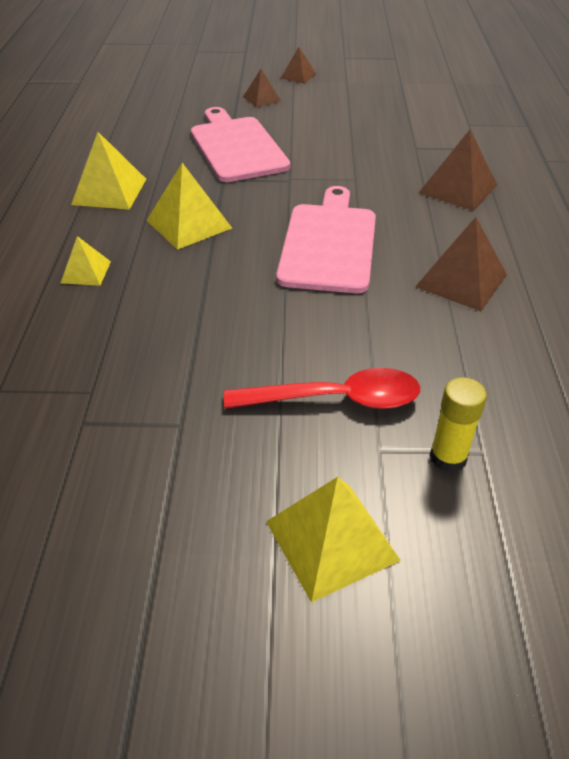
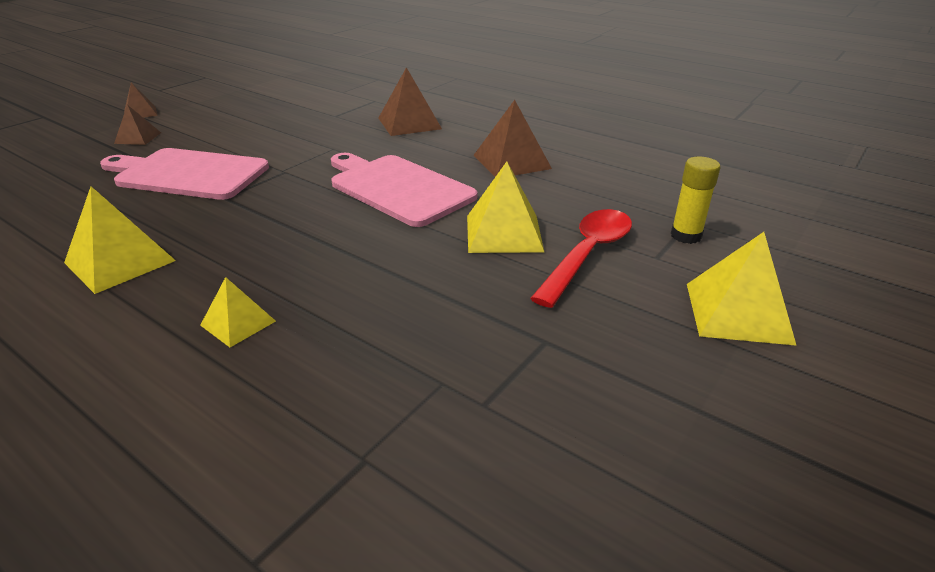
camera: 55 degrees left, 10 degrees down
(188, 224) = (261, 237): yellow pyramid -> yellow pyramid (503, 233)

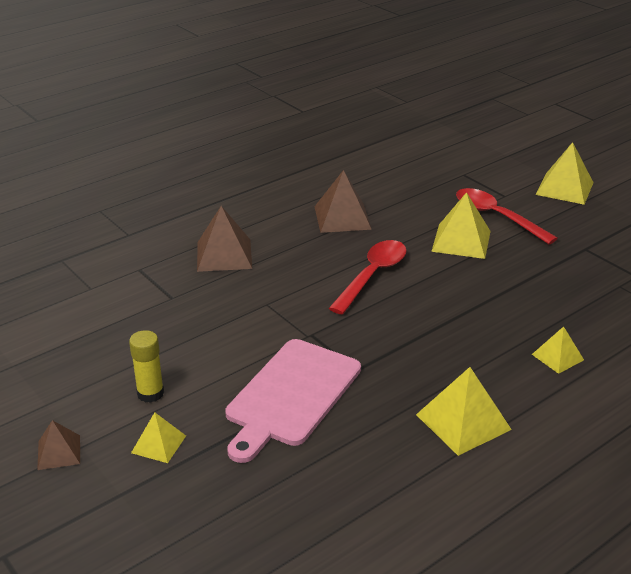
camera: 75 degrees left, 0 degrees up
(138, 138) = (158, 444): brown pyramid -> yellow pyramid
(398, 188) = (372, 276): pink cutting board -> red spoon
(686, 236) = (481, 180): yellow glue stick -> yellow glue stick (150, 393)

